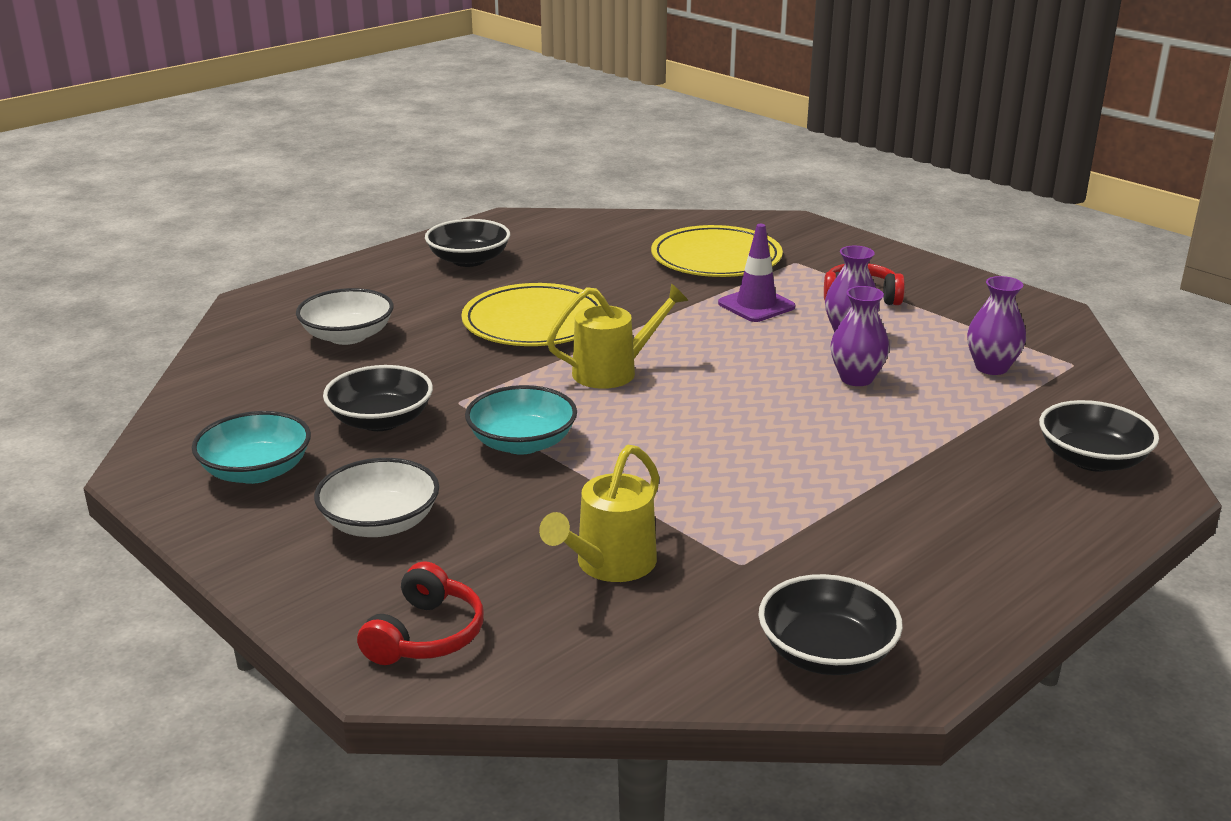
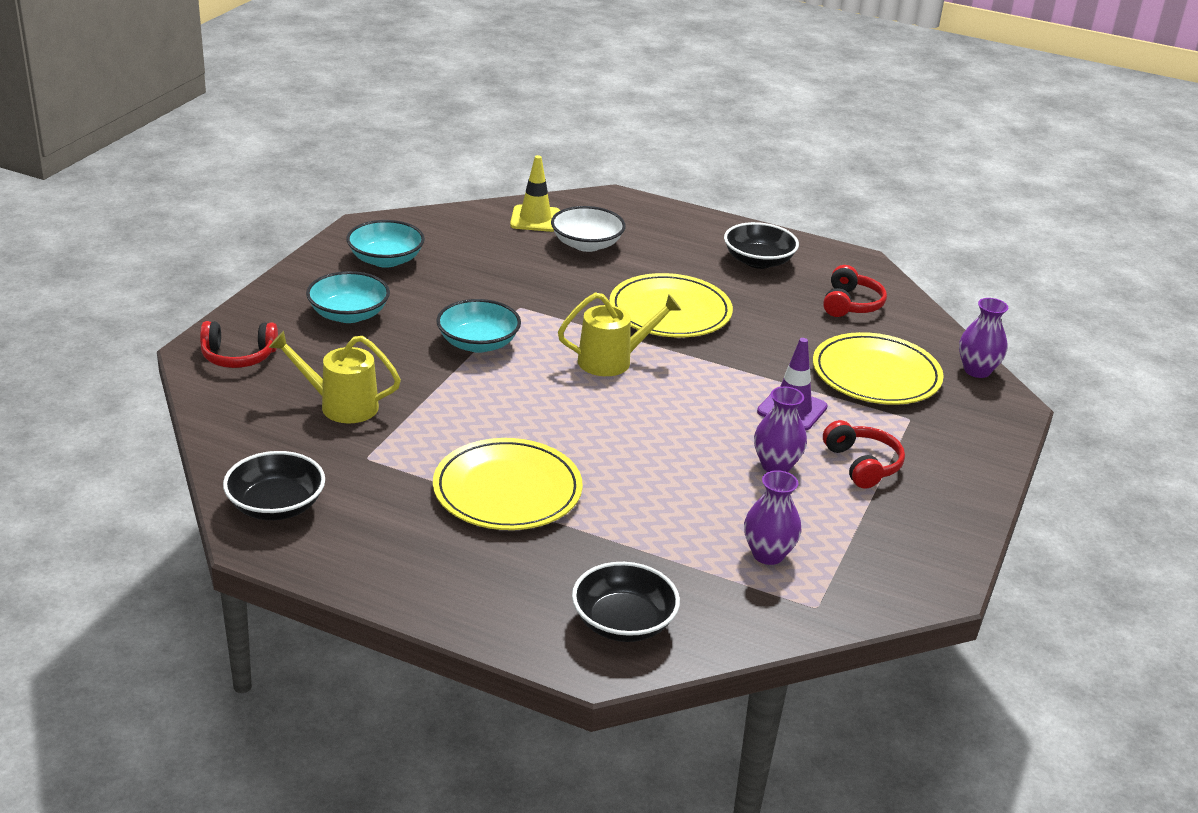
camera: 65 degrees right, 5 degrees up
(254, 353) = (535, 219): none -> yellow traffic cone
(380, 523) = (349, 314): white bowl -> turquoise bowl
(381, 420) = (475, 285): black bowl -> none
(586, 240) = (850, 304): none -> red headphones
(614, 371) = (613, 360): yellow watering can -> yellow watering can turned 60 degrees counterclockwise
(844, 480) = (507, 490): none -> yellow plate
(856, 378) = (687, 479): purple vase -> purple vase (977, 370)

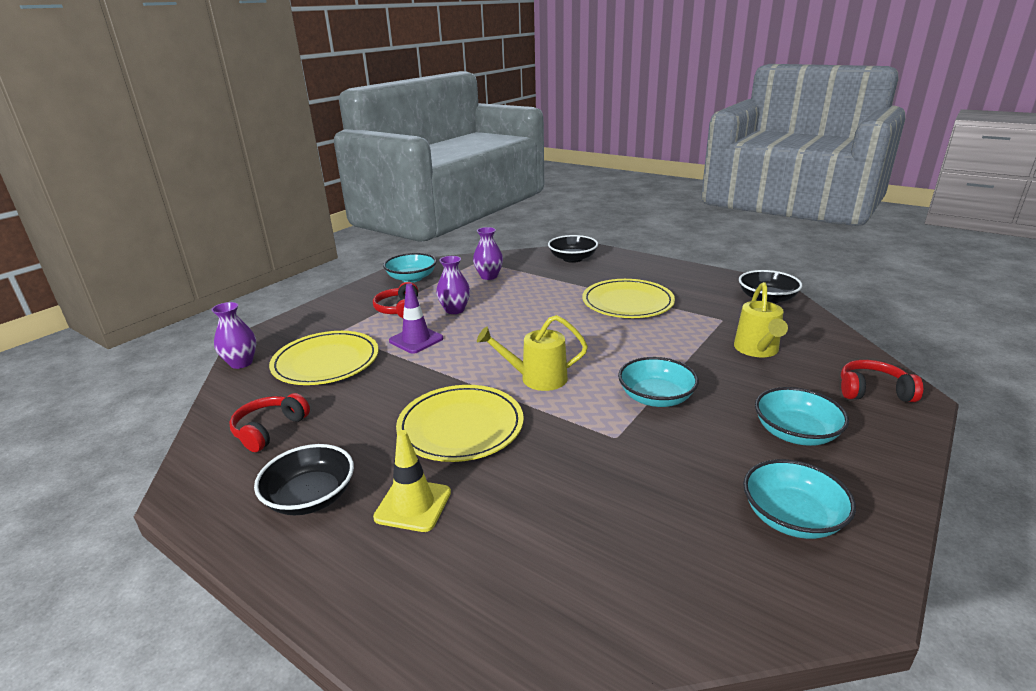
camera: 165 degrees left, 5 degrees down
(340, 405) = (757, 350): yellow watering can -> yellow watering can turned 75 degrees clockwise
(535, 219) = (585, 608): yellow traffic cone -> yellow traffic cone (413, 505)
(586, 244) = (518, 539): white bowl -> none
(908, 544) = (411, 278): none -> turquoise bowl

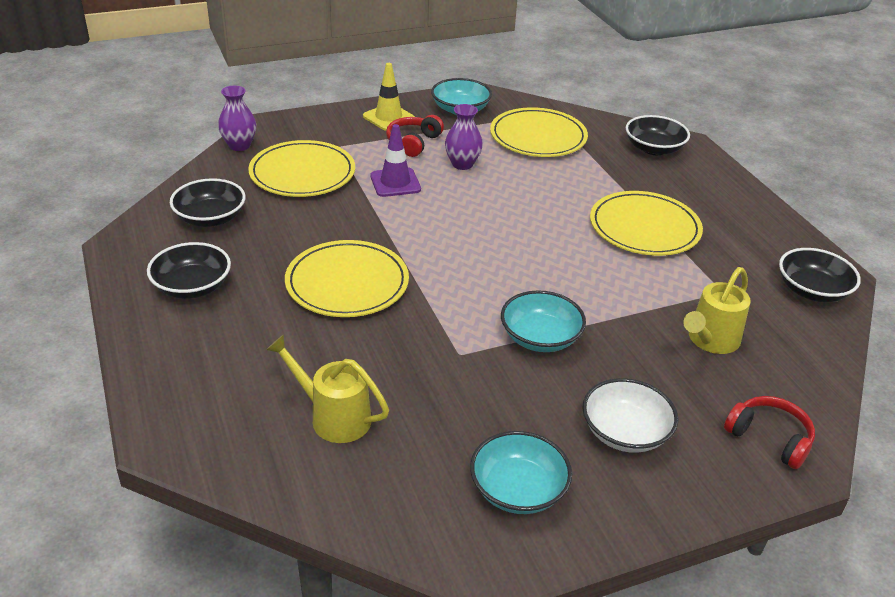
camera: 30 degrees right, 10 degrees up
(269, 430) = (210, 218): red headphones -> black bowl
(413, 505) = (251, 328): yellow traffic cone -> yellow traffic cone (388, 117)
(489, 276) = (538, 137): purple vase -> yellow plate
(536, 378) = (456, 269): yellow watering can -> yellow watering can (332, 417)
(795, 433) = (625, 432): turquoise bowl -> white bowl

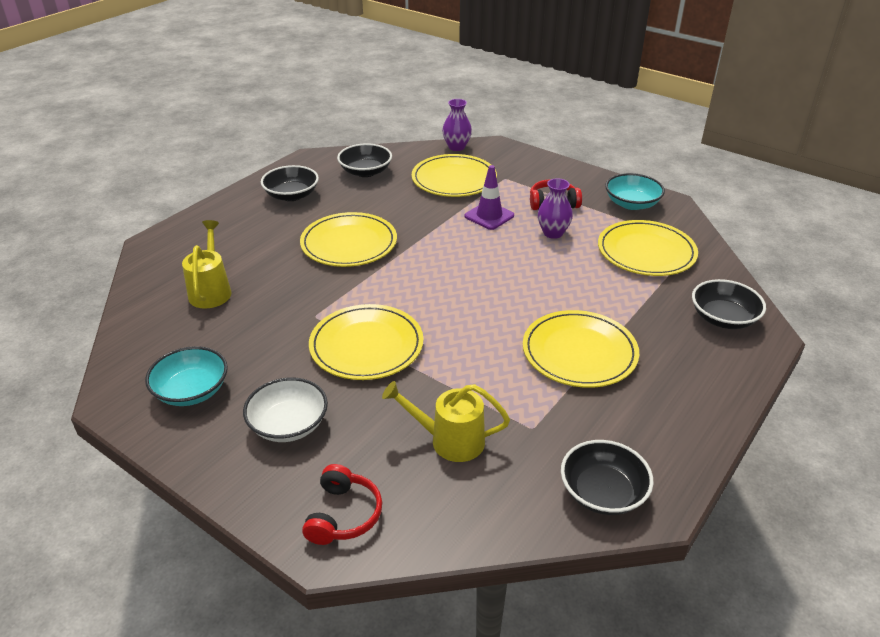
camera: 60 degrees right, 0 degrees up
(388, 117) = (572, 181): yellow traffic cone -> none
(540, 337) = (366, 346): turquoise bowl -> yellow plate

